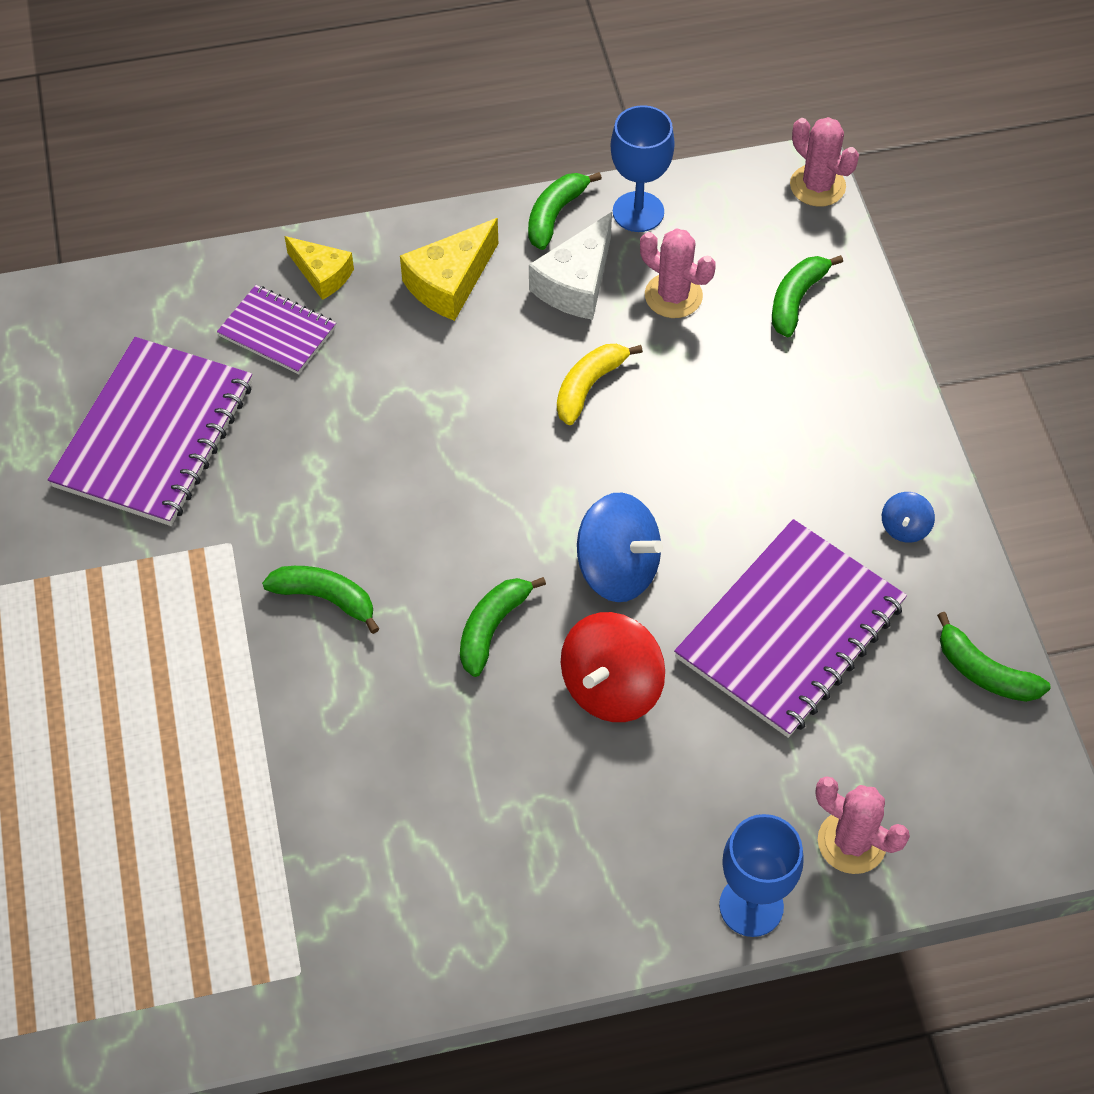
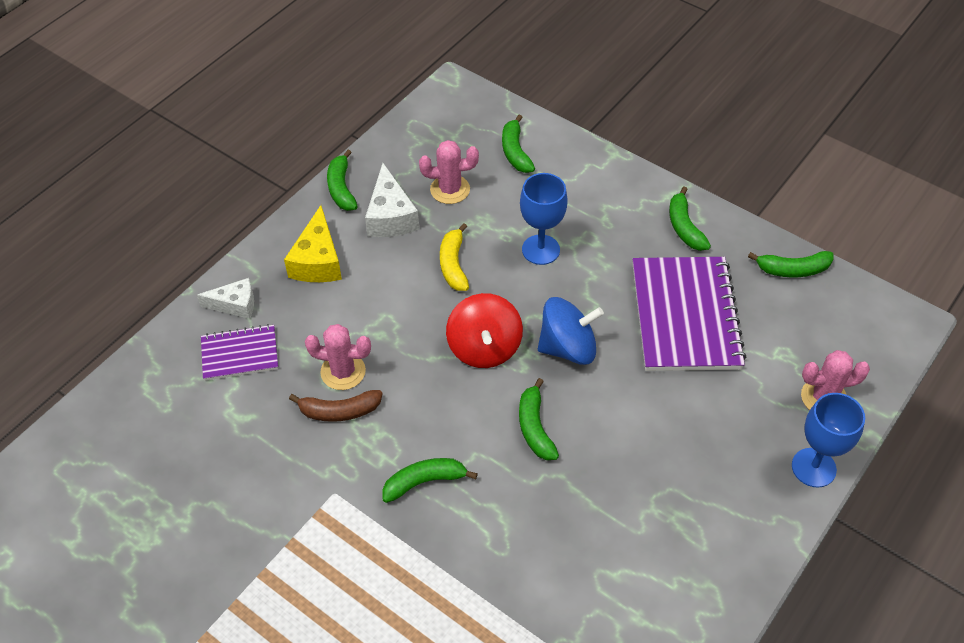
camera: 40 degrees left, 5 degrees down
(154, 435) = (221, 465): purple notebook -> none
(315, 463) = (339, 411): none -> brown banana
(322, 274) = (235, 305): yellow cheese -> white cheese
(611, 687) = (629, 411): red spinning top -> red spinning top (484, 348)
(638, 212) = (386, 159): blue goblet -> blue goblet (540, 250)
(817, 186) = (467, 90): pink cactus -> pink cactus (343, 371)
(904, 527) = (684, 227): blue spinning top -> green banana

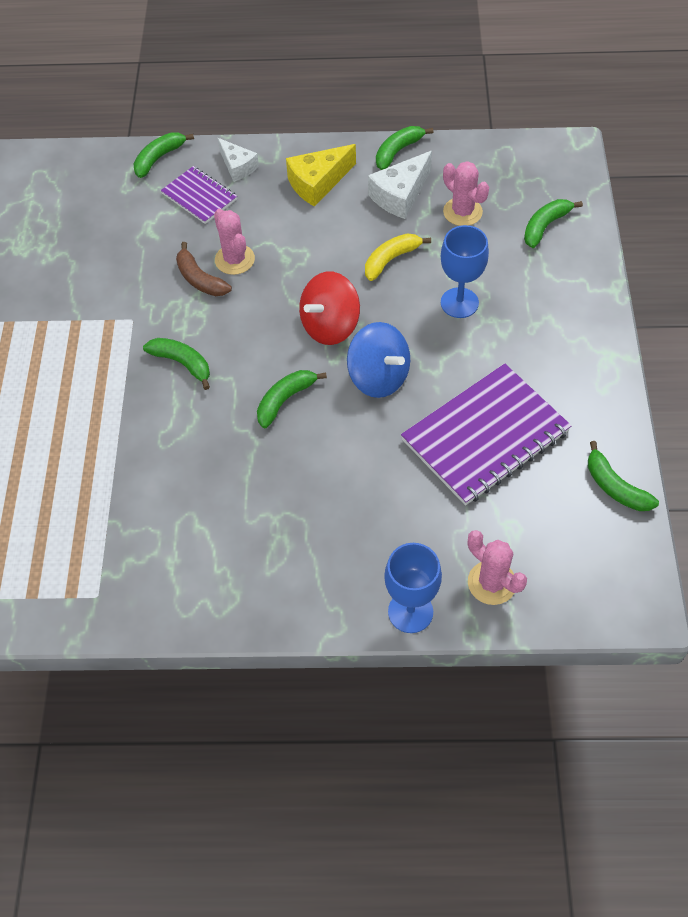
camera: 55 degrees right, 5 degrees up
(684, 227) = (582, 383): green banana -> green banana (159, 158)

